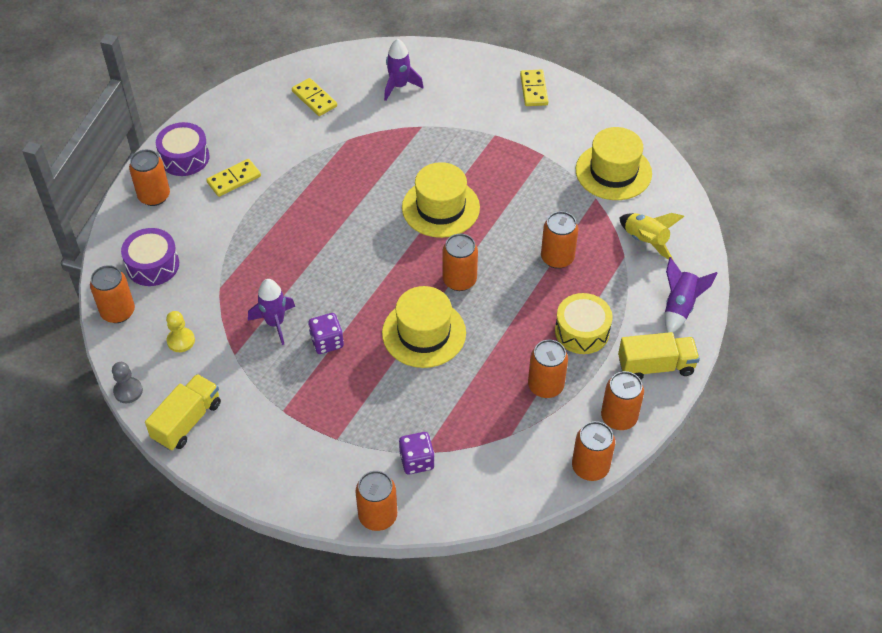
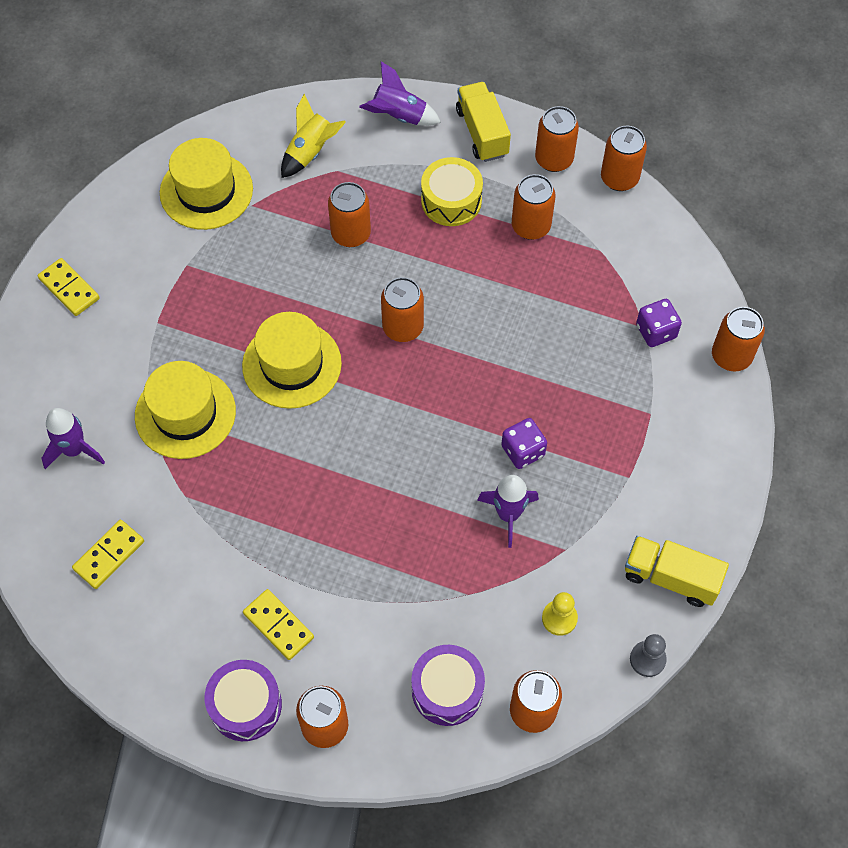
camera: 100 degrees left, 10 degrees up
(424, 333) = (487, 352): yellow hat -> yellow hat (185, 413)
(534, 90) = (69, 288): yellow domino -> yellow domino turned 60 degrees clockwise

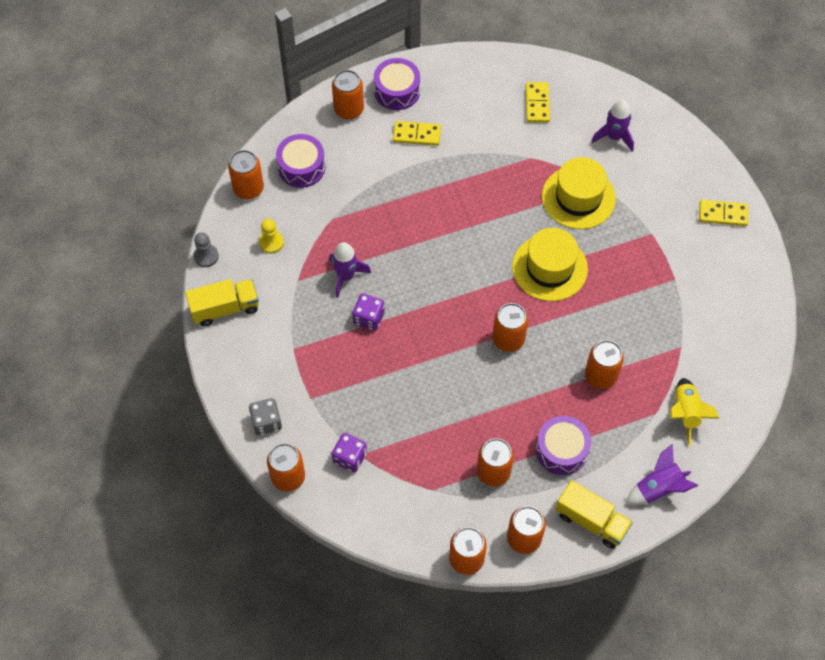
camera: 140 degrees right, 0 degrees up
(206, 191) = (718, 334): yellow hat -> none
(451, 200) = (562, 450): yellow drum -> purple drum
(714, 423) = (266, 422): none -> grey dice

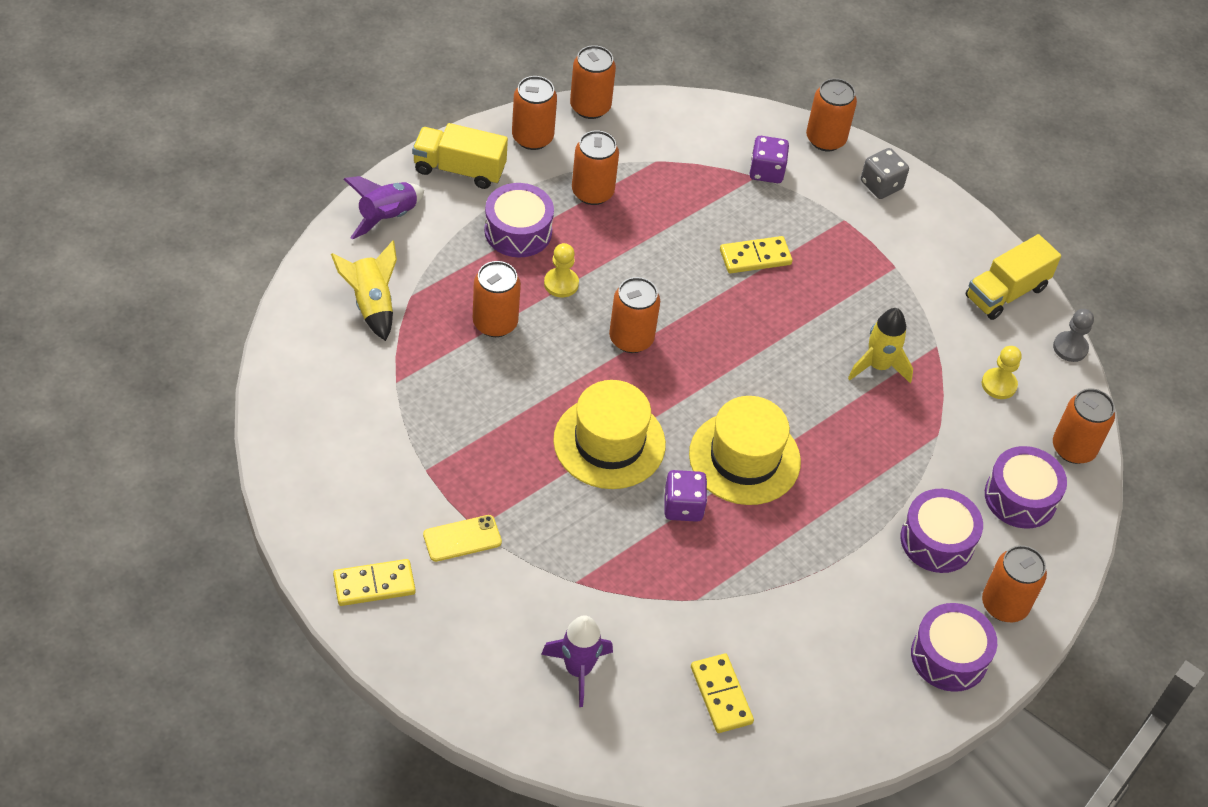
camera: 155 degrees right, 10 degrees down
(346, 276) = (878, 366): purple rocket -> yellow rocket
(368, 155) = (937, 540): none -> purple drum
(369, 318) = (822, 322): purple dice -> purple dice (683, 506)
(417, 134) = (883, 591): yellow domino -> yellow domino (755, 257)
(543, 396) = (561, 284): none -> yellow pawn
(578, 197) = (602, 555): yellow hat -> yellow hat (744, 458)
(662, 229) = (462, 539): none -> yellow phone

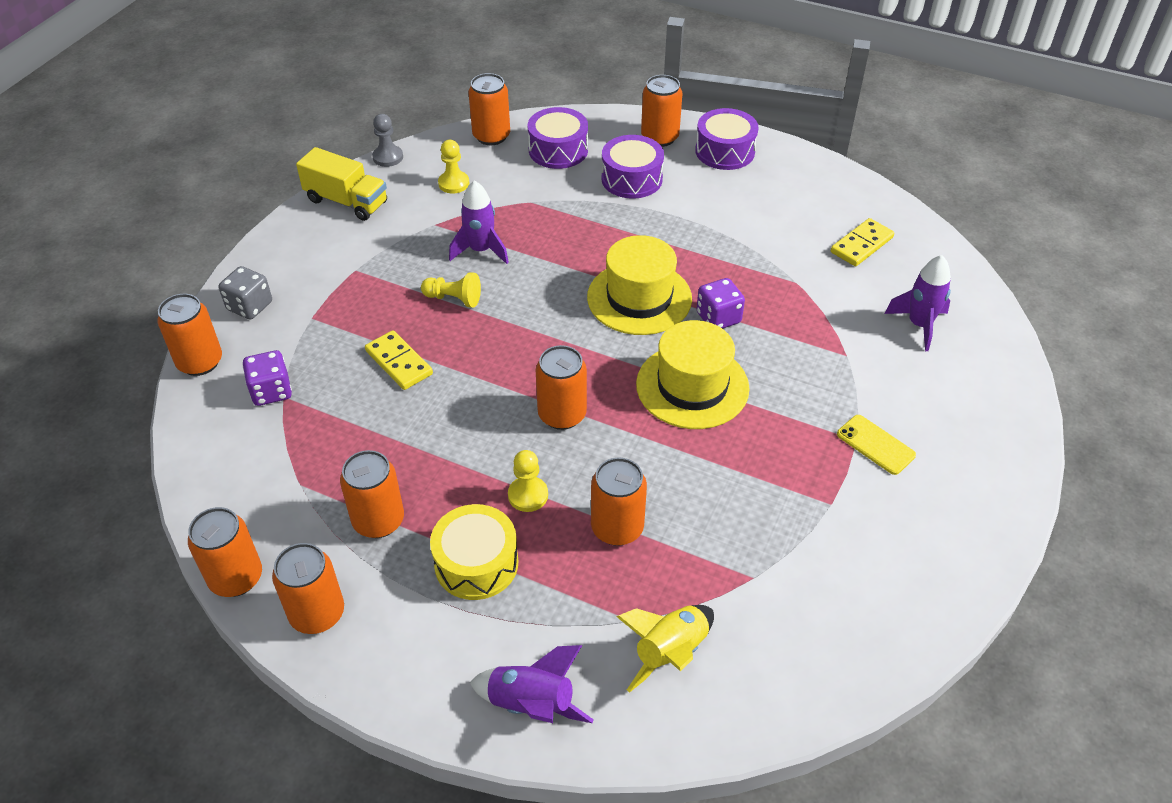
camera: 110 degrees left, 5 degrees down
(374, 584) = (975, 485): yellow domino -> none
(459, 169) = (410, 665): yellow truck -> none
(518, 231) = (476, 563): purple drum -> yellow drum
(818, 321) = (453, 299): none -> yellow pawn
(878, 366) = (481, 250): yellow rocket -> purple rocket

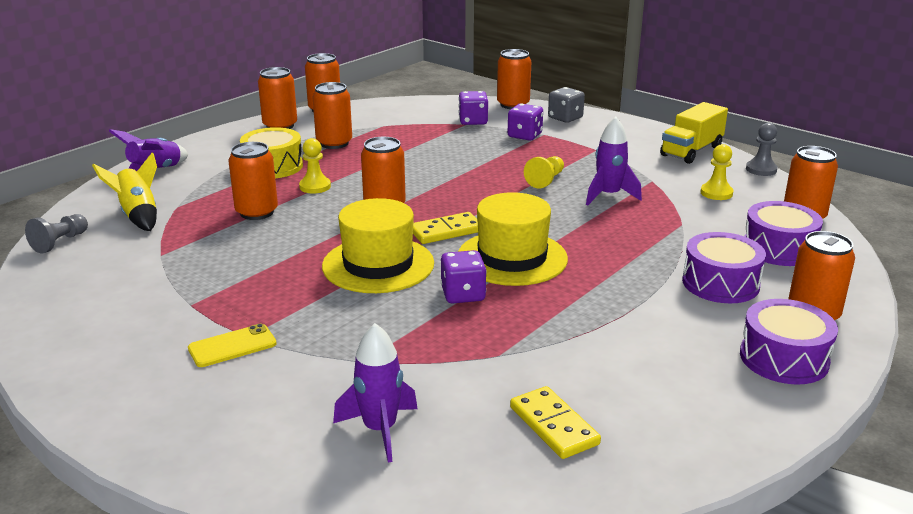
camera: 105 degrees right, 20 degrees down
(319, 334) = (524, 135): none -> purple dice
(399, 362) = (479, 157): yellow domino -> yellow domino (446, 231)
(771, 703) = (60, 242): none -> grey pawn

